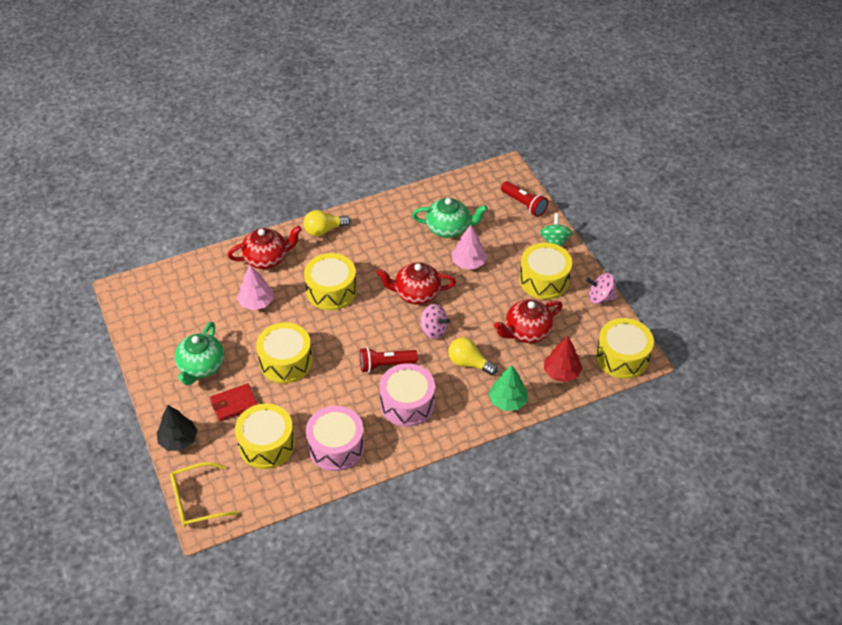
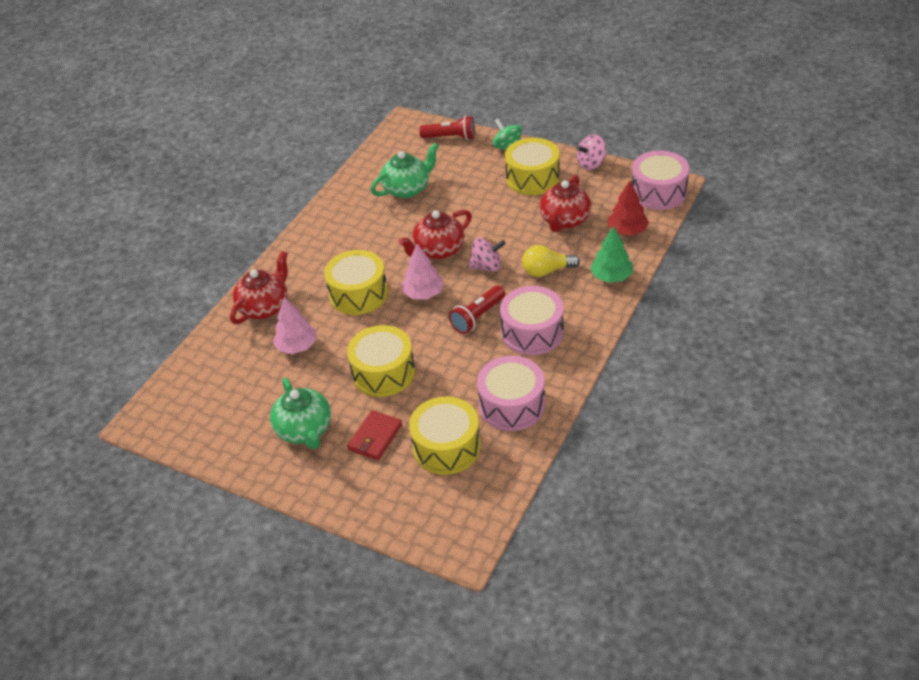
camera: 35 degrees left, 5 degrees down
(178, 440) = (356, 503): black tree -> none
(196, 501) = (436, 538): yellow glasses -> none
(324, 230) = (294, 254): yellow light bulb -> none
(468, 262) = (455, 202): pink tree -> pink tree (423, 293)
(622, 357) = (658, 192): yellow drum -> pink drum

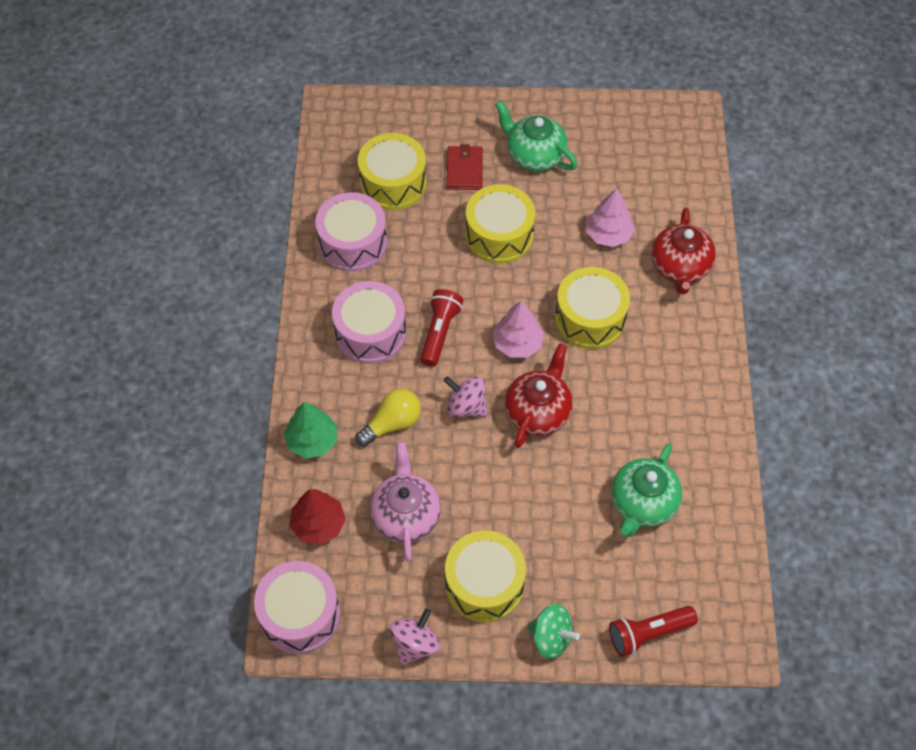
camera: 150 degrees right, 15 degrees up
(487, 266) = (466, 406): pink spinning top -> pink spinning top turned 60 degrees clockwise
(564, 220) = (406, 515): red teapot -> pink teapot

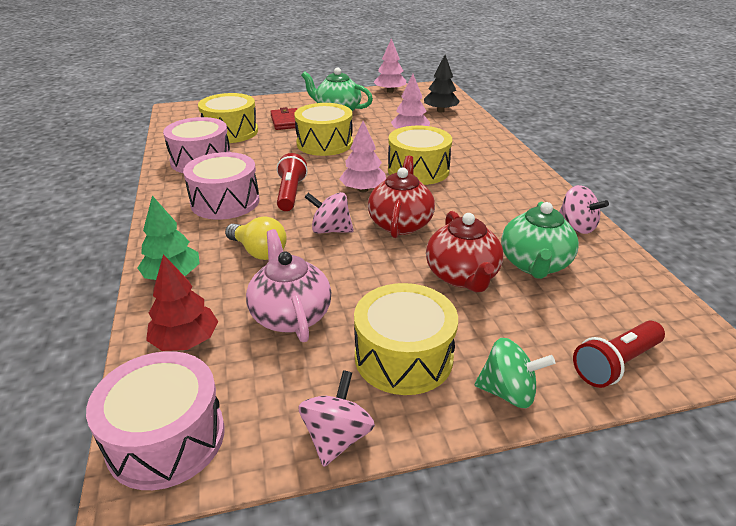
camera: 15 degrees left, 25 degrees down
(392, 423) = (259, 251): yellow light bulb -> yellow light bulb turned 90 degrees clockwise
(620, 112) = (390, 91): none -> pink tree
(668, 183) = (440, 111): none -> black tree
(680, 267) = (473, 140): red teapot -> red teapot (462, 276)
(714, 458) = (576, 226): none -> pink spinning top

